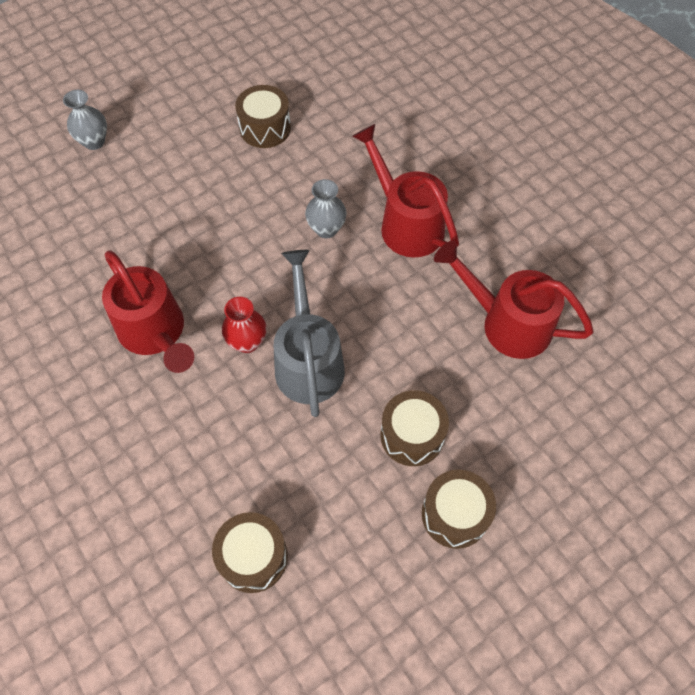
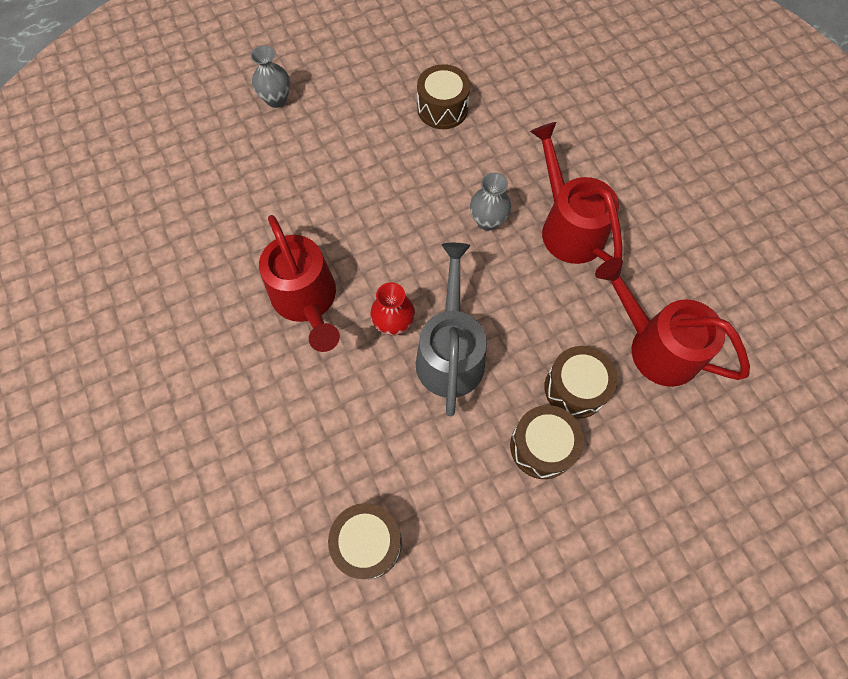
camera: 10 degrees right, 5 degrees up
(455, 514) = (573, 536): brown drum -> brown drum (575, 388)

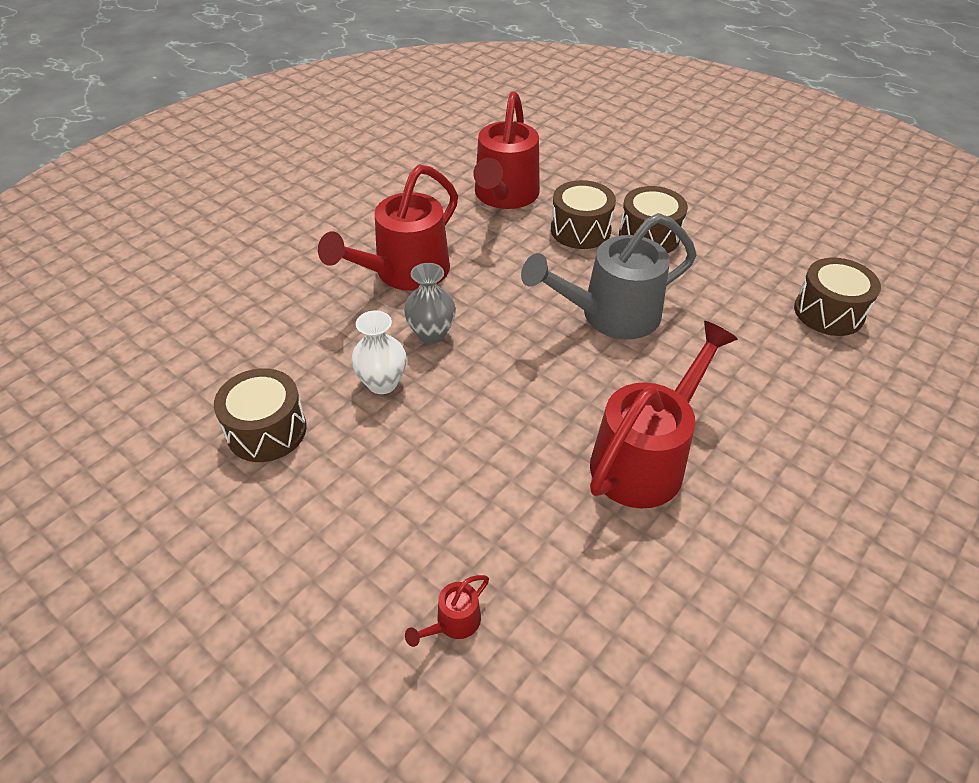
camera: 115 degrees left, 20 degrees down
(265, 157) = (453, 623): none -> red watering can
(276, 99) = (322, 670): grey vase -> none
(393, 324) = (613, 368): red vase -> none
(452, 177) = (382, 383): none -> white vase

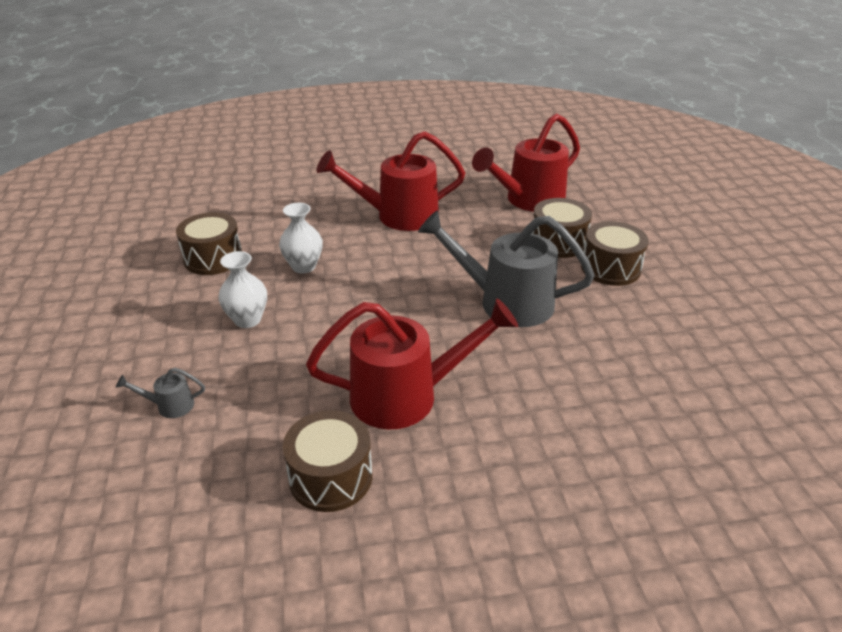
camera: 40 degrees right, 10 degrees down
(404, 478) = (247, 320): none -> white vase
(431, 334) = (368, 255): grey vase -> none
(453, 623) = (169, 406): red watering can -> grey watering can
(828, 312) = (707, 390): brown drum -> brown drum (331, 477)

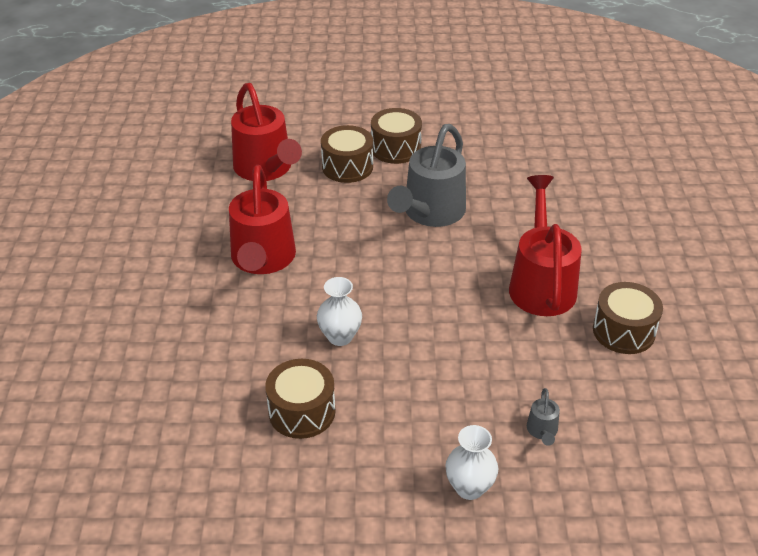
camera: 80 degrees left, 5 degrees up
(247, 320) = (424, 380): white vase -> white vase (469, 487)

